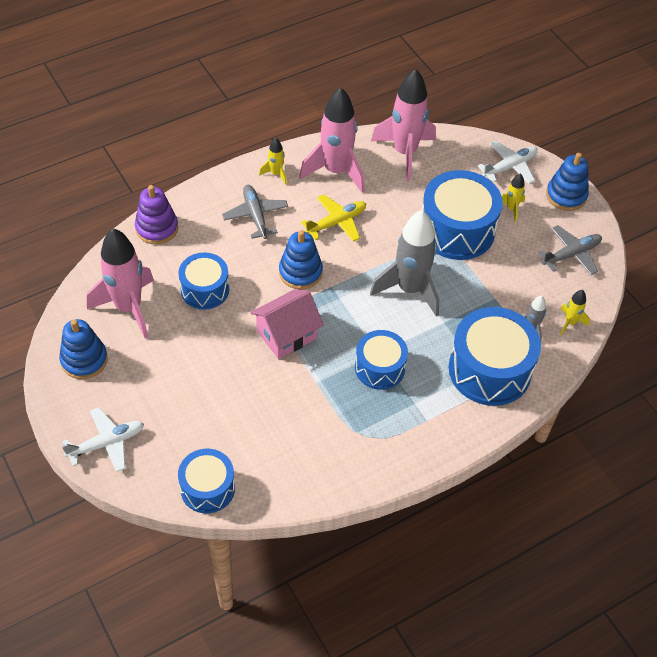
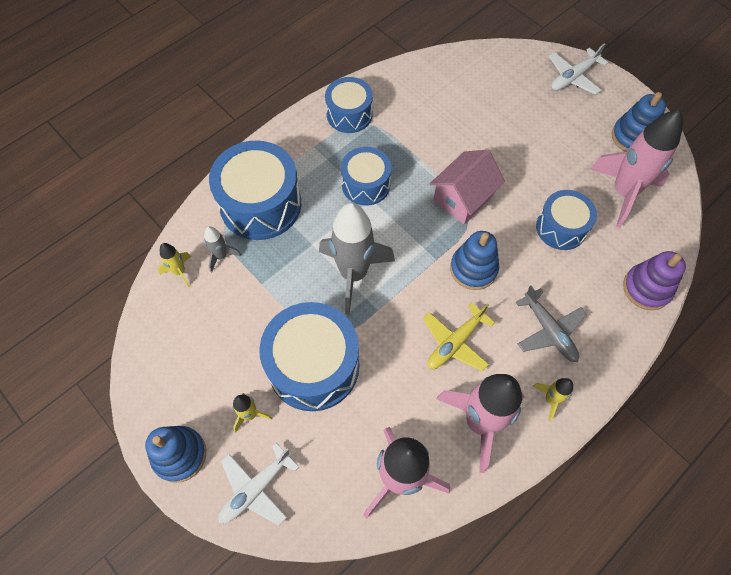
camera: 170 degrees right, 10 degrees up
(207, 488) = (478, 62): blue drum -> blue drum (349, 114)
(571, 254) = (175, 361): grey plane -> none

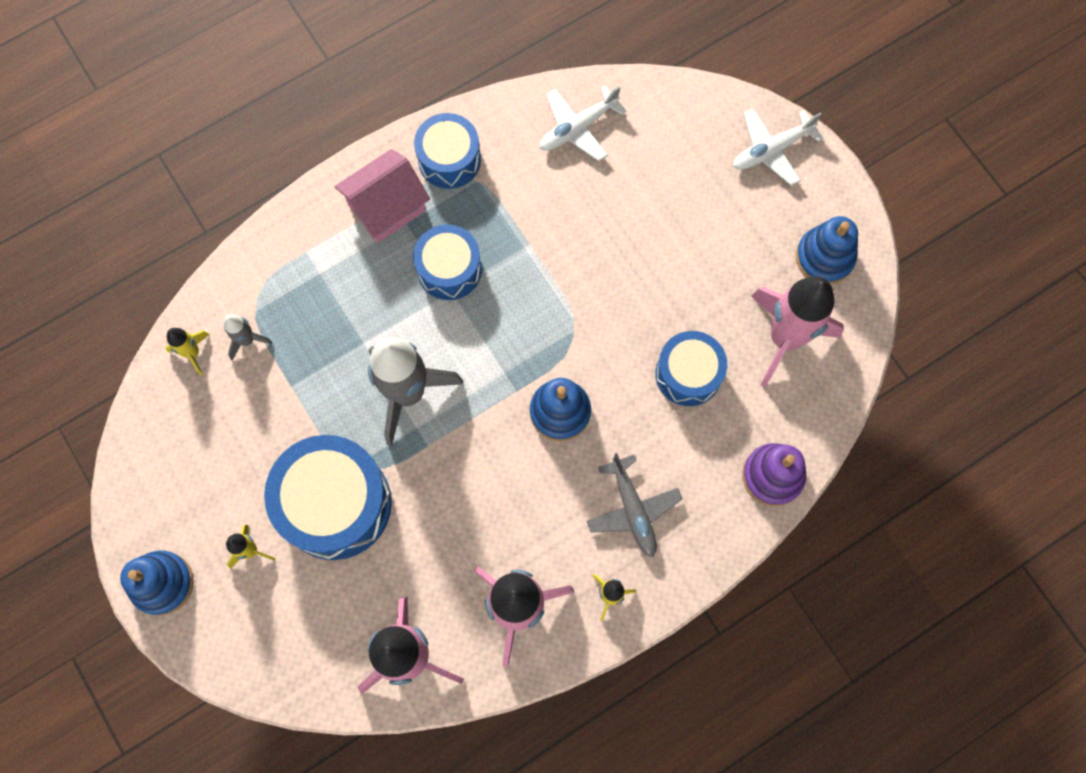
camera: 10 degrees right, 10 degrees up
(256, 488) = (243, 638): white plane -> white plane (577, 128)
(260, 204) = (308, 275): blue drum -> none
(455, 343) = (512, 504): yellow plane -> none
(463, 198) = (571, 310): pink house -> pink house (387, 207)

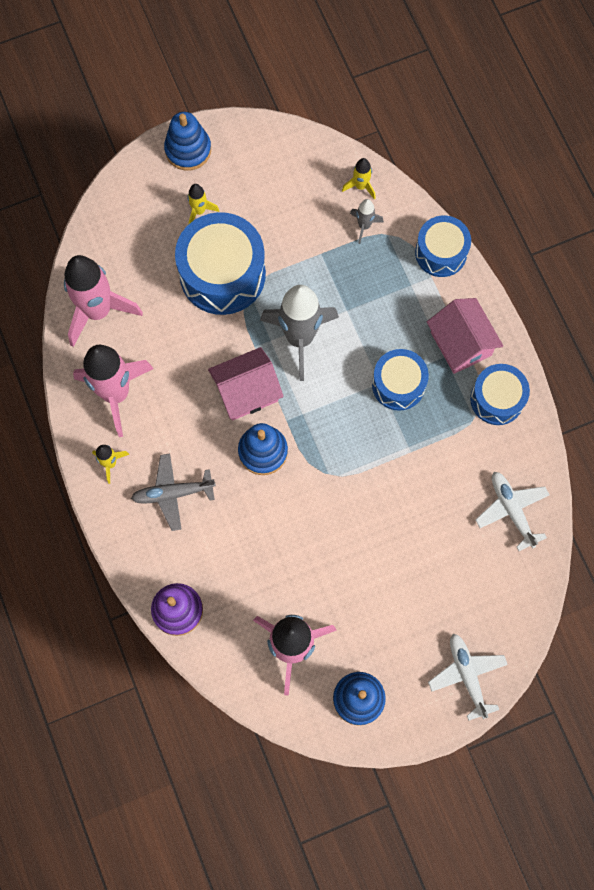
camera: 100 degrees right, 0 degrees up
(487, 444) = (246, 391): none -> pink house
(688, 374) = (275, 559): blue drum -> blue drum (441, 252)

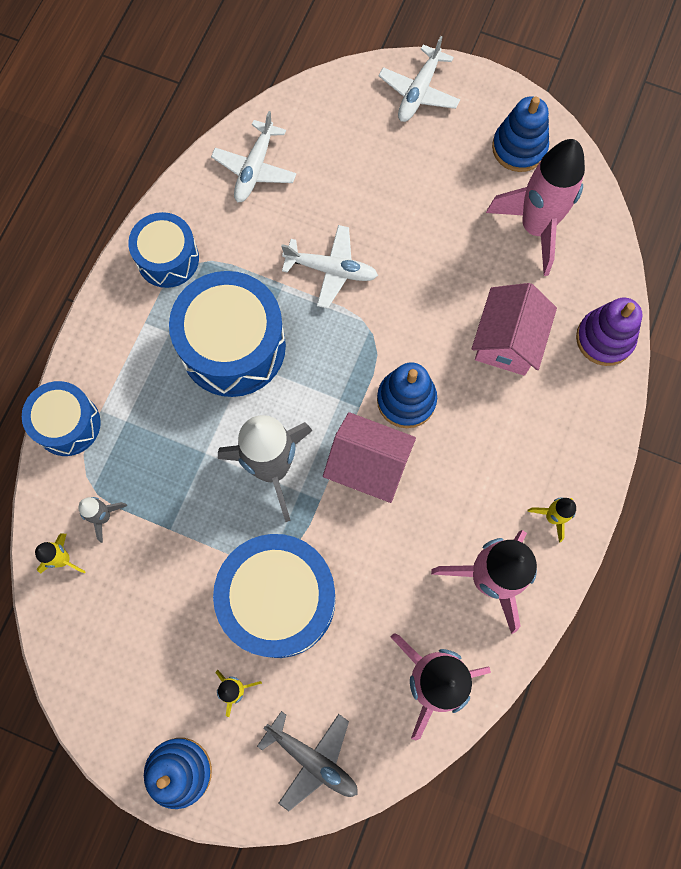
camera: 135 degrees left, 0 degrees up
(173, 493) = (519, 438): grey plane -> grey plane (312, 759)
(391, 489) = (331, 270): none -> white plane
(398, 384) = (233, 346): blue drum -> blue drum, size x1.65
(460, 344) = (144, 330): pink house -> pink house (507, 341)

